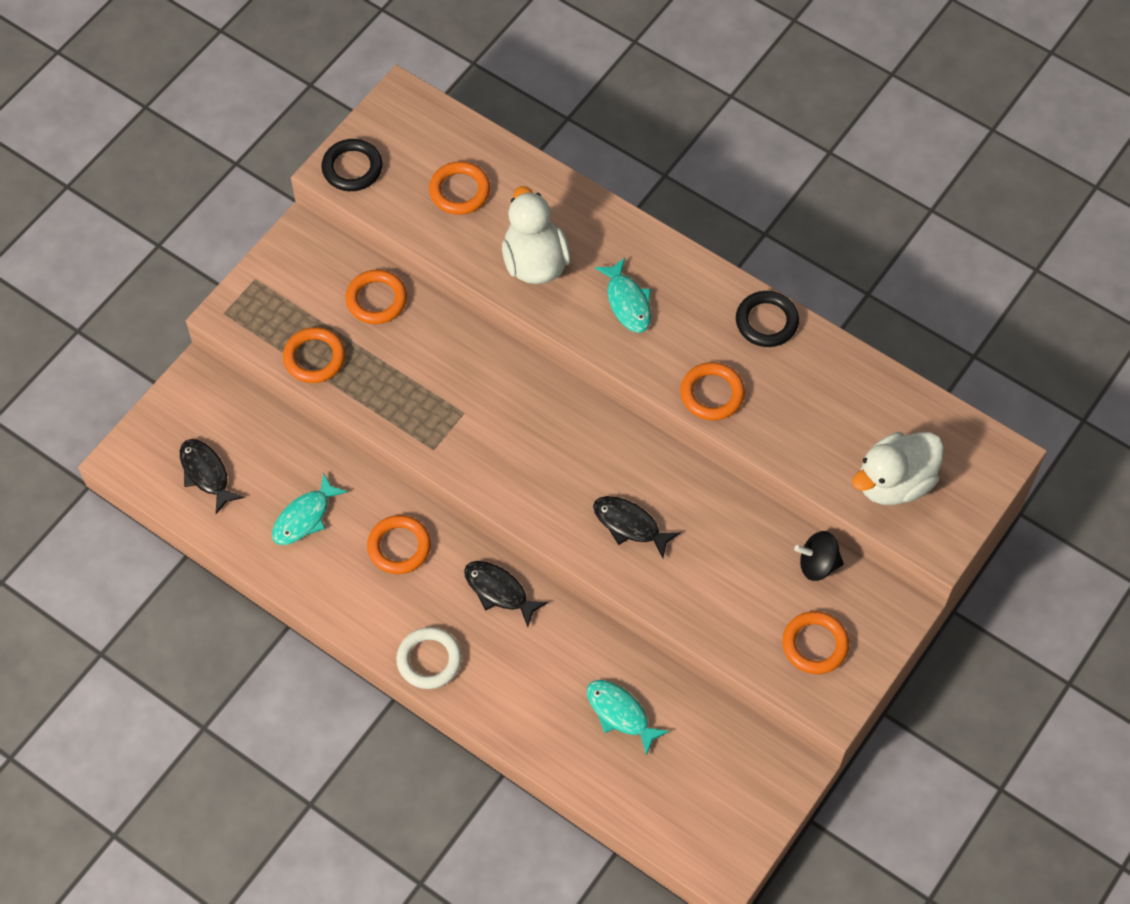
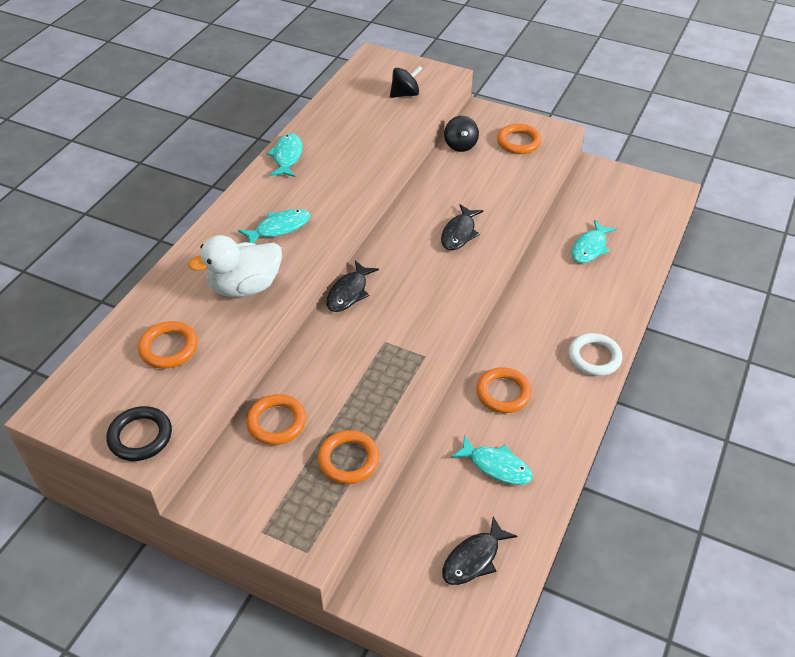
camera: 100 degrees left, 15 degrees down
(499, 591) = (520, 324): black fish -> black fish (349, 292)
(712, 394) = (355, 177): orange ring -> none
(766, 322) = (287, 157): black ring -> turquoise fish
(894, 482) = (405, 94): white duck -> black spinning top

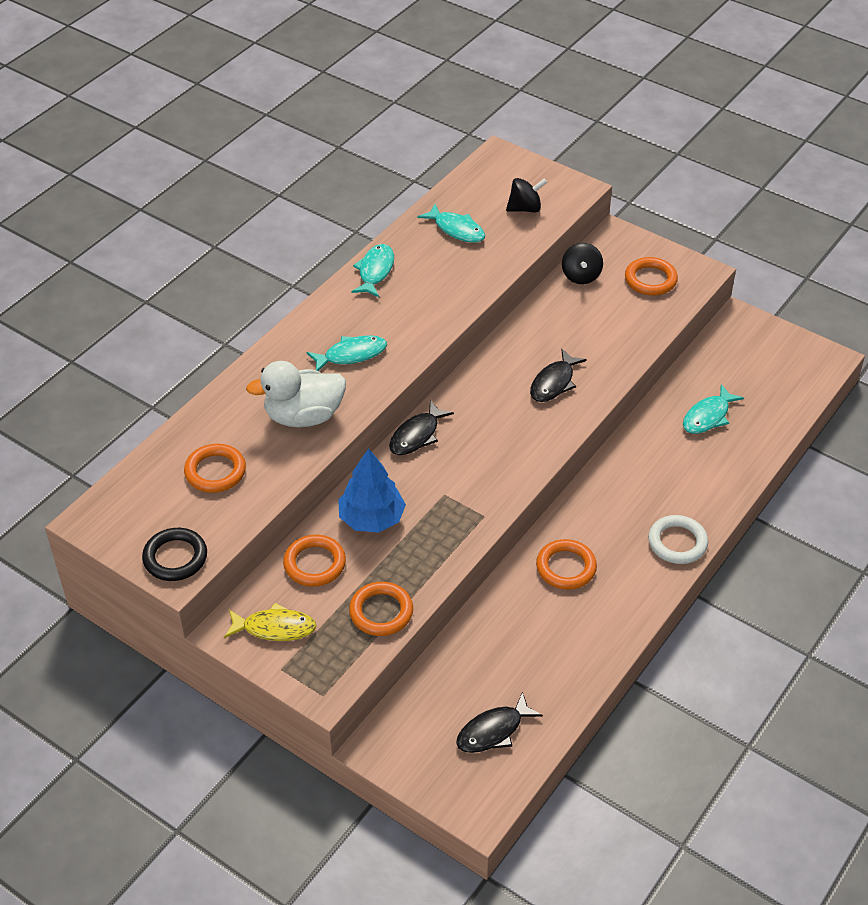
camera: 10 degrees right, 0 degrees up
(248, 491) = (274, 628): none -> yellow fish
(322, 372) = (371, 518): none -> blue tree
(496, 466) = (539, 643): turquoise fish -> turquoise fish (456, 229)

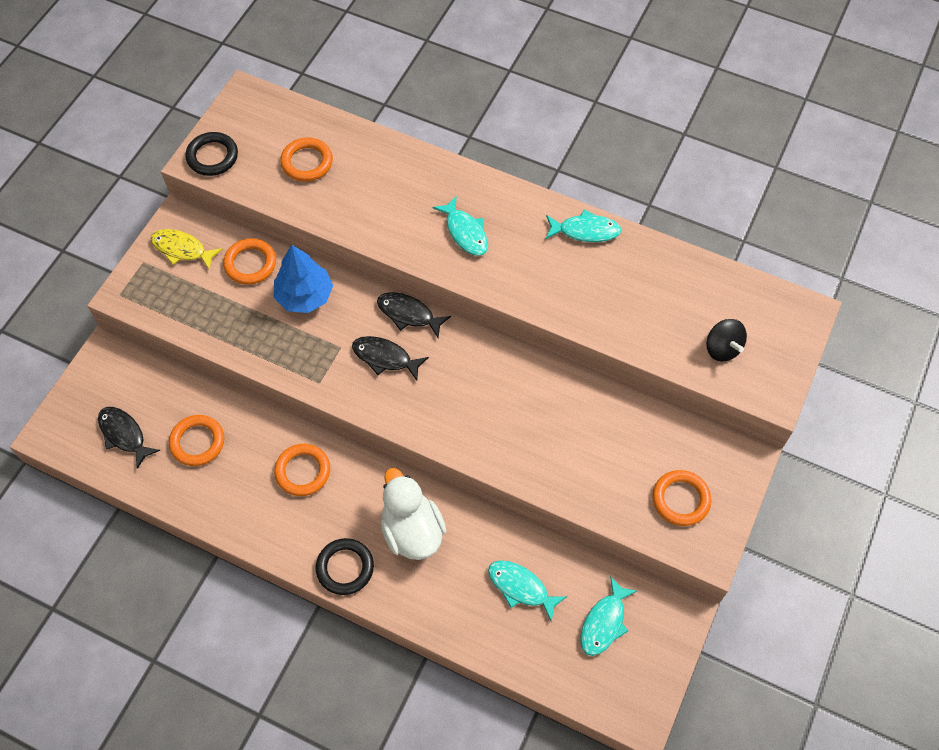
camera: 80 degrees right, 15 degrees up
(274, 628) = (182, 249): yellow fish -> yellow fish turned 120 degrees clockwise
(303, 416) = (380, 211): white duck -> white duck (412, 531)
(381, 612) = (204, 320): orange ring -> orange ring (197, 442)
(456, 229) = (668, 290): turquoise fish -> turquoise fish (604, 622)
(554, 383) = (501, 421): black fish -> black fish (385, 358)
(581, 276) = (667, 429): black spinning top -> none
(677, 542) = (345, 568): white ring -> black ring

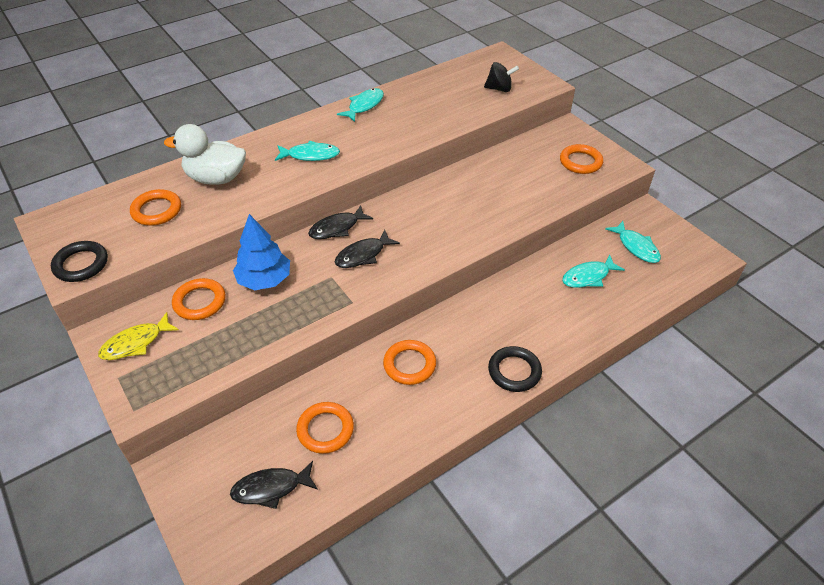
camera: 60 degrees left, 15 degrees down
(412, 531) = (507, 317): white duck -> white duck (216, 178)

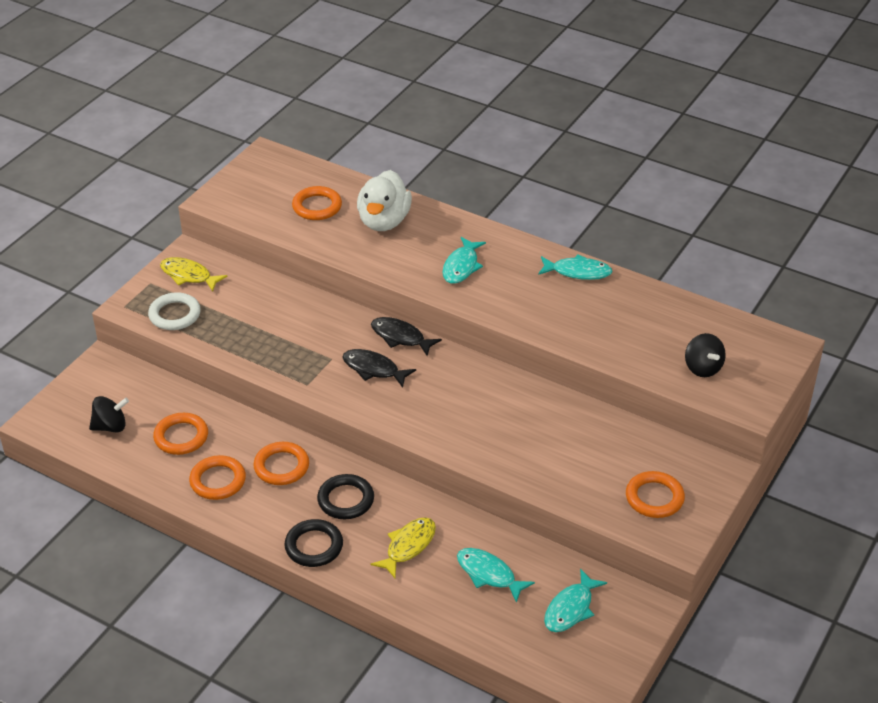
camera: 65 degrees right, 5 degrees down
(81, 264) = (228, 198): black ring -> black ring (346, 500)
(183, 370) = (175, 315): none -> white ring
(199, 302) = (252, 290): orange ring -> orange ring (218, 481)
(216, 178) = (384, 221): white duck -> white duck turned 150 degrees counterclockwise
(264, 280) = (301, 317): blue tree -> none
(271, 488) = (111, 426): black fish -> black spinning top
(310, 155) = (461, 266): turquoise fish -> turquoise fish turned 45 degrees clockwise
(541, 312) = (408, 546): none -> yellow fish

